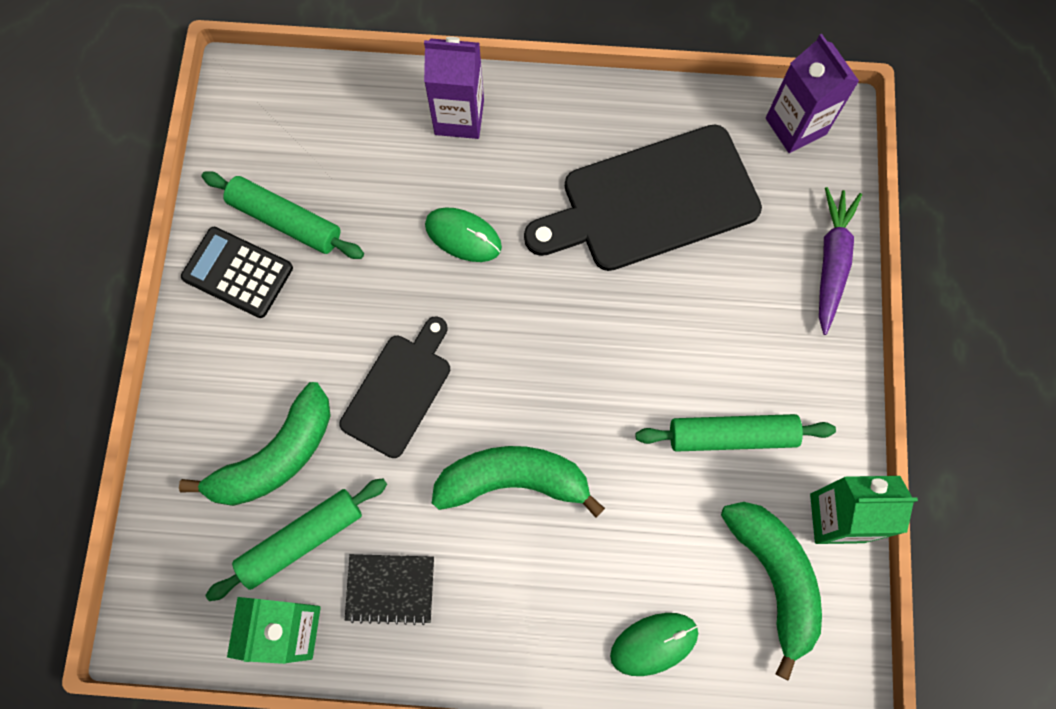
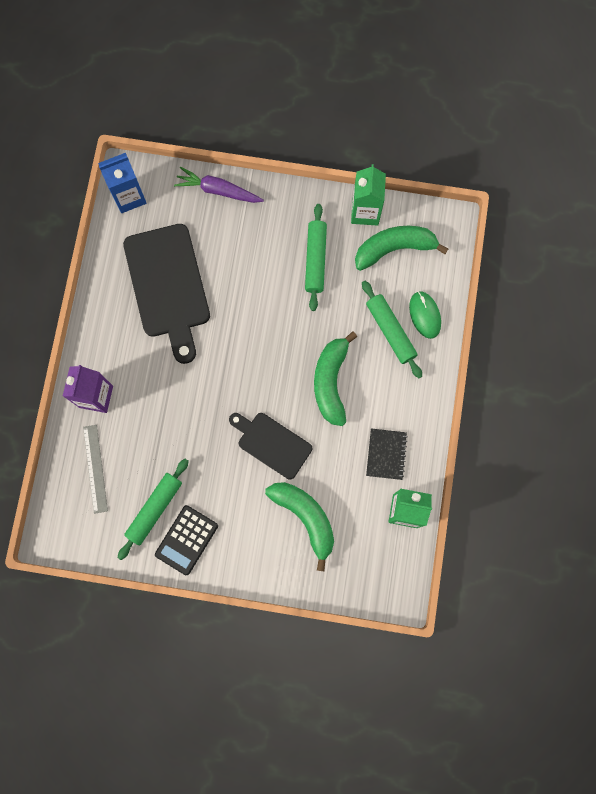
camera: 85 degrees left, 5 degrees up
(301, 540) = (355, 504): green rolling pin -> green rolling pin (390, 331)
(346, 129) = (95, 468): none -> grey ruler
(463, 236) = (178, 399): green mouse -> none
(795, 126) = (129, 196): purple carton -> blue carton

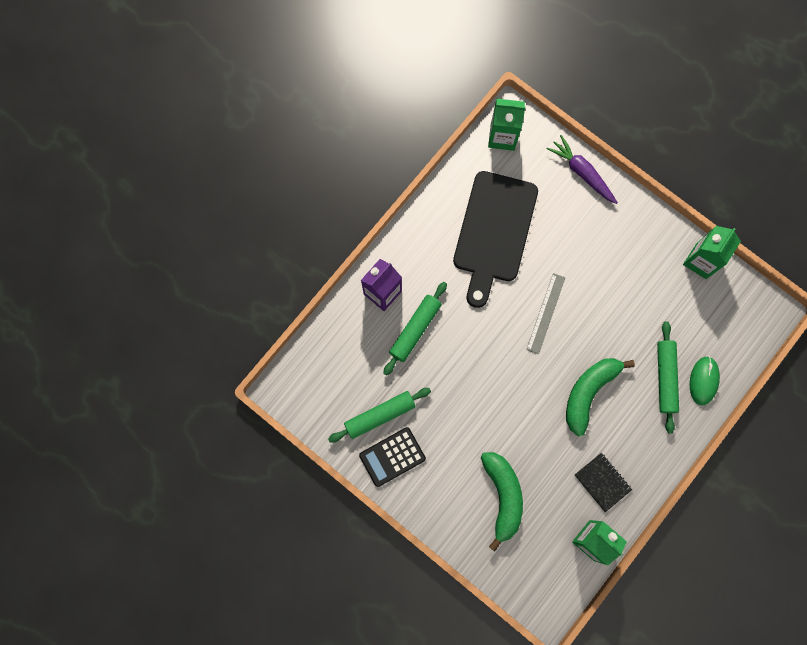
camera: 30 degrees right, 0 degrees up
(95, 468) = (349, 353): grey ruler -> grey ruler (545, 313)
(129, 196) = (502, 136): blue carton -> green carton
(272, 443) = (508, 416): black cutting board -> none
(315, 260) = (633, 279): green rolling pin -> green rolling pin (415, 329)
(386, 454) = (602, 482): black notebook -> black notebook turned 75 degrees counterclockwise
(394, 248) = (709, 307): green banana -> none

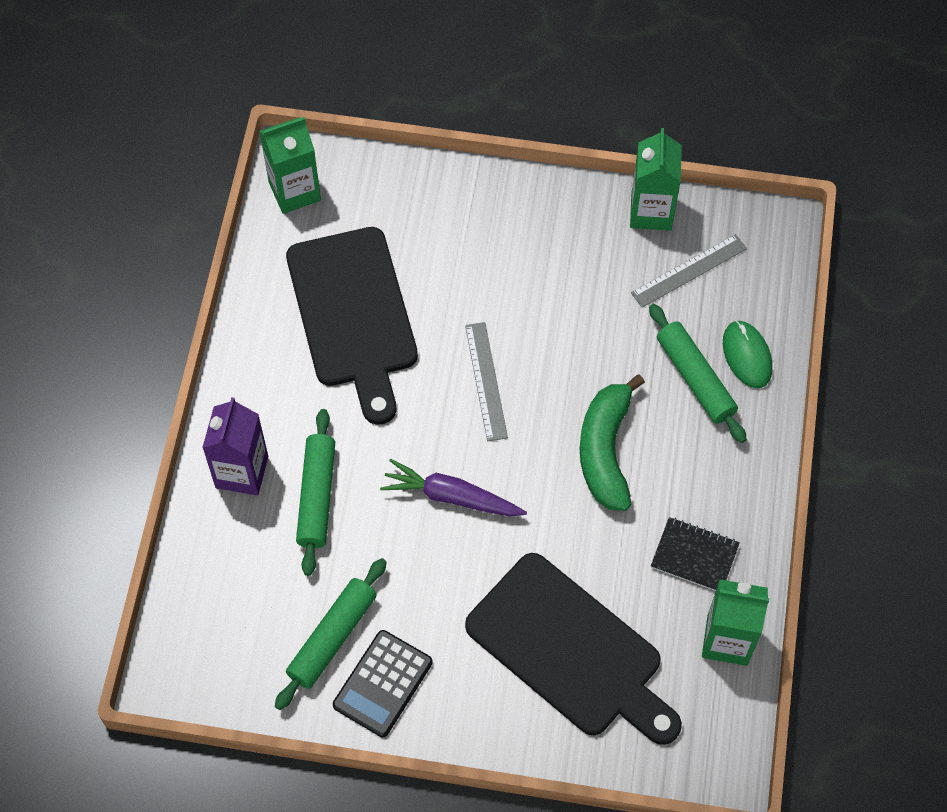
camera: 30 degrees left, 15 degrees down
(502, 496) = (570, 650): green banana -> black cutting board
(582, 172) = (429, 183): purple carrot -> purple carrot (451, 497)
(701, 310) = (689, 270): none -> grey ruler

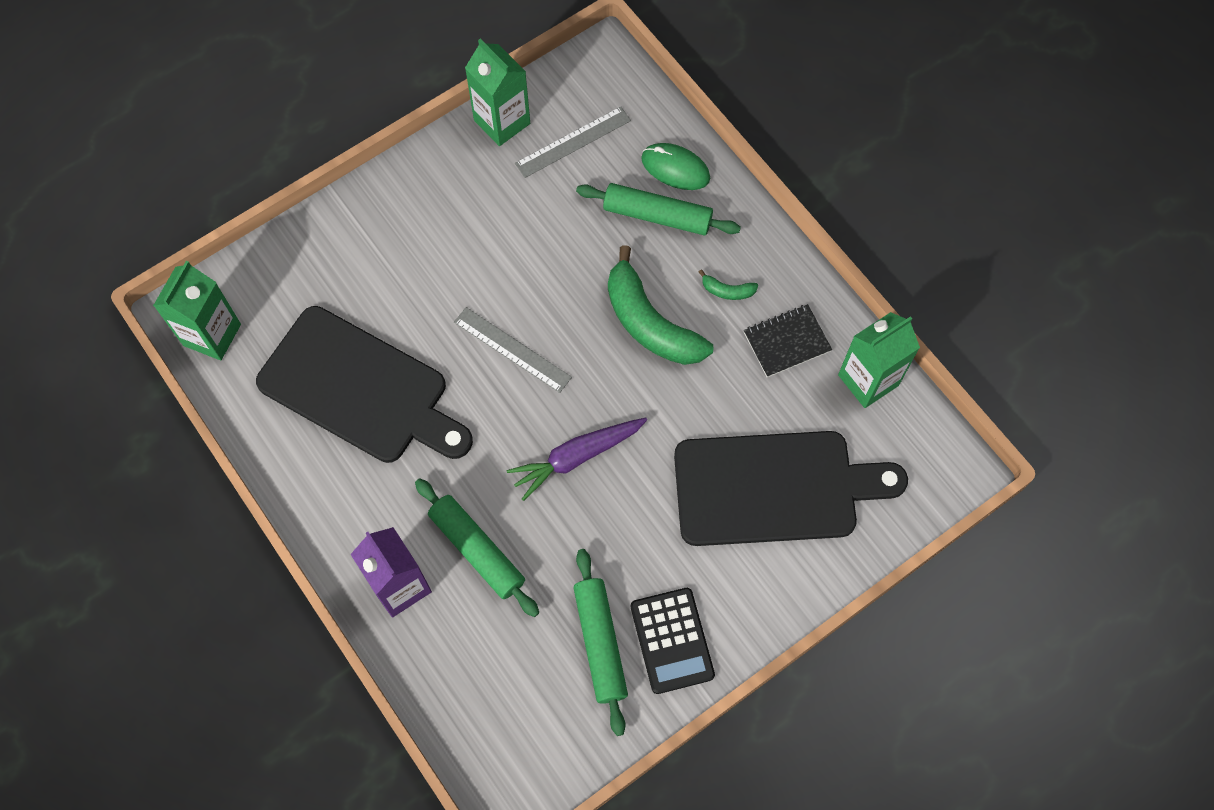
camera: 45 degrees left, 5 degrees up
(689, 270) = (573, 142): grey ruler -> grey ruler turned 45 degrees clockwise
(689, 479) = (727, 291): none -> green banana

